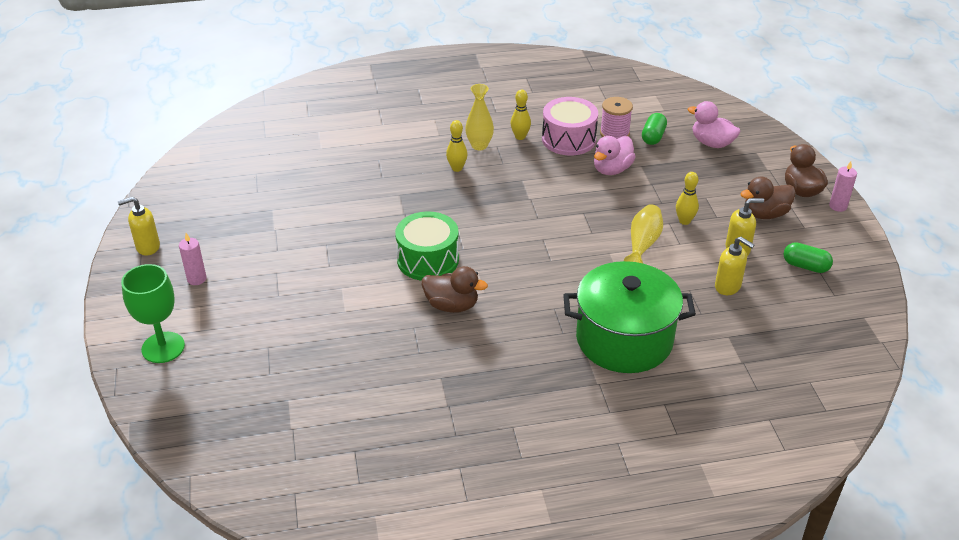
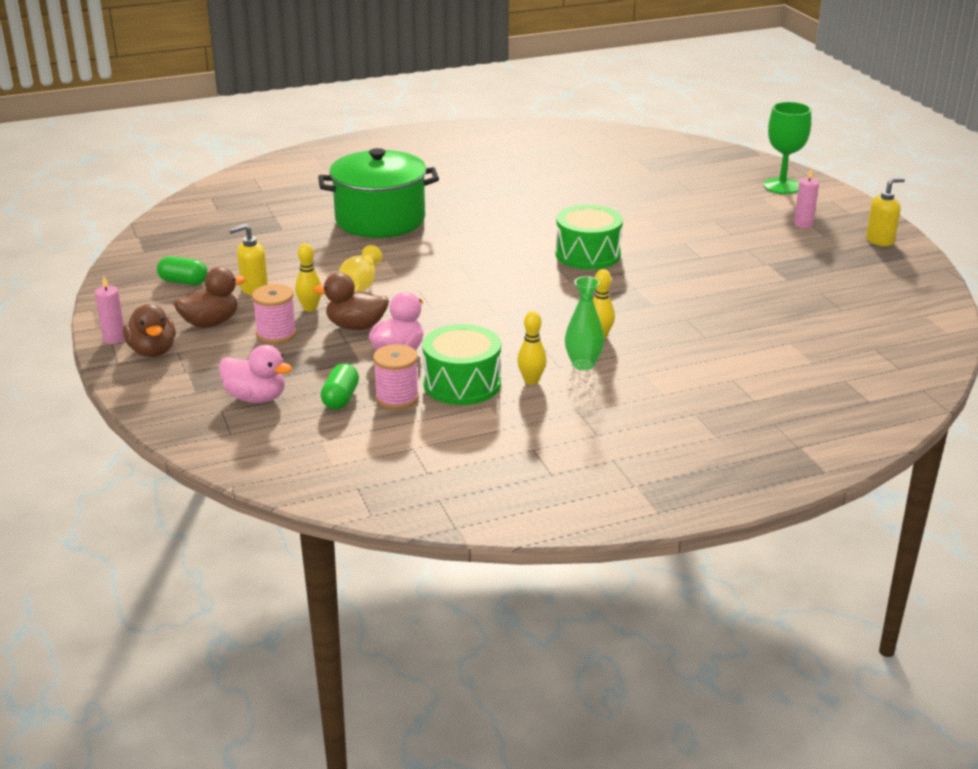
camera: 170 degrees right, 10 degrees down
(452, 305) = (547, 227): brown duck -> brown duck (356, 326)
(479, 145) = (583, 364): yellow vase -> green vase
(568, 139) = (462, 384): pink drum -> green drum
(708, 197) = (276, 334): none -> pink spool
(728, 287) = (273, 260): yellow soap dispenser -> none

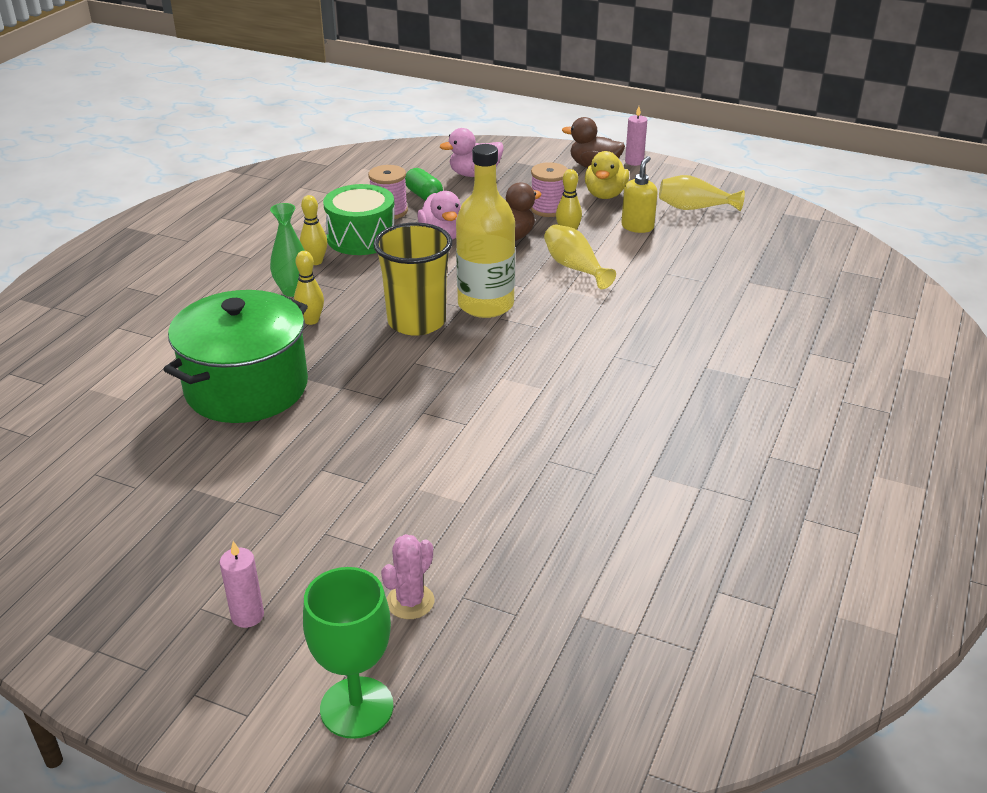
camera: 135 degrees right, 5 degrees up
(183, 282) = (694, 208): green capsule -> yellow vase
(210, 323) = (605, 195): brown duck -> yellow duck
(380, 220) = (701, 335): green pot -> green pot (246, 388)
(465, 291) = (485, 305): none -> yellow bottle
(529, 302) = (416, 322): none -> yellow cup
(588, 254) = (444, 404): green drum -> none
(720, 200) = (410, 601): none -> pink cactus
(880, 241) = (109, 644): yellow soap dispenser -> none

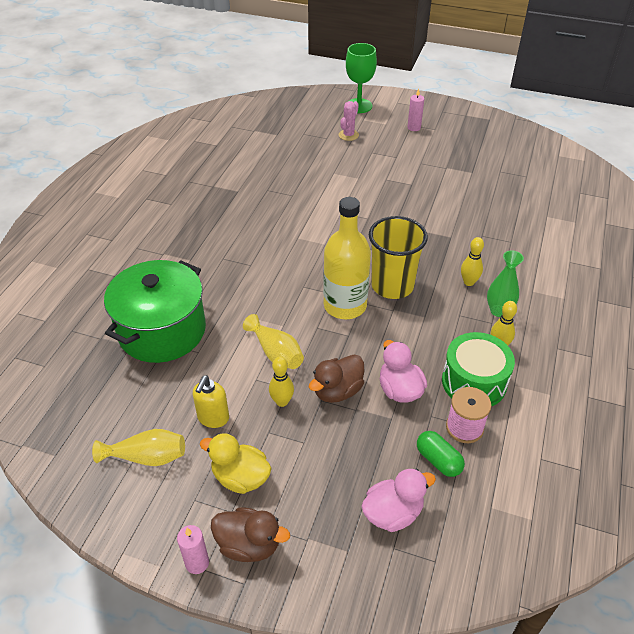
camera: 175 degrees right, 10 degrees up
(246, 388) = (480, 227): green pot -> green pot (162, 331)
(548, 209) = (302, 444): pink spool -> none
(605, 195) = (240, 477): yellow duck -> yellow duck turned 75 degrees counterclockwise

